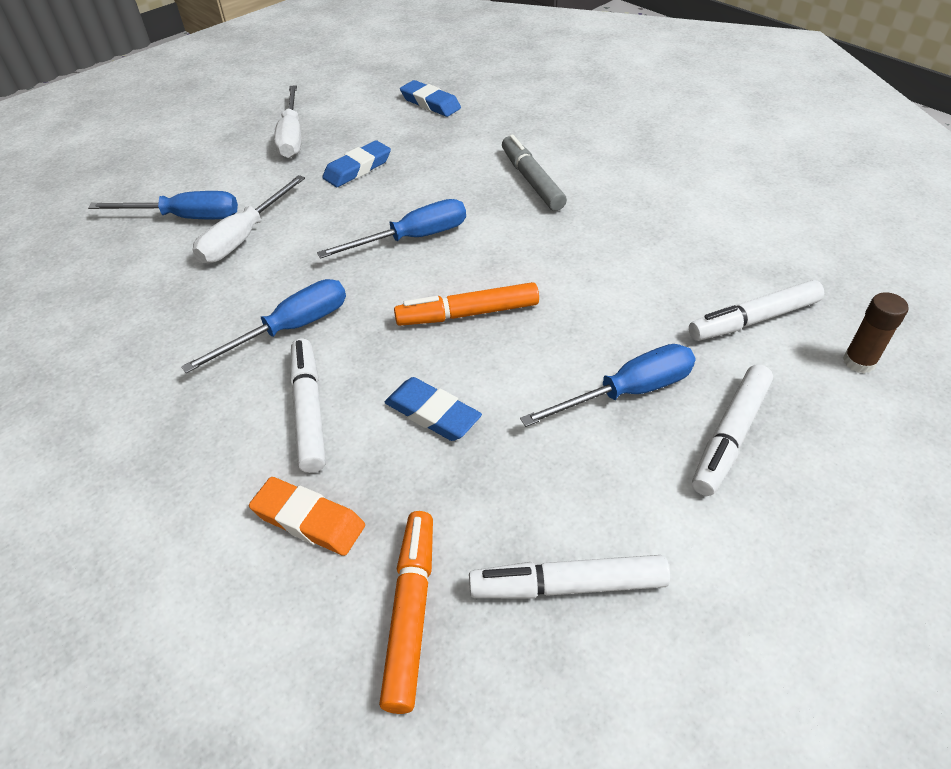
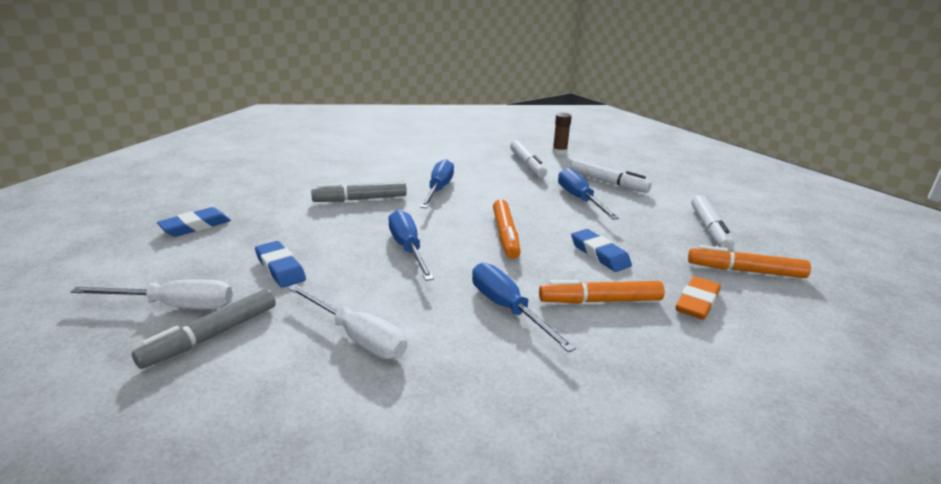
camera: 85 degrees left, 20 degrees down
(185, 217) = (291, 383): blue screwdriver -> blue screwdriver (439, 189)
(249, 165) = (211, 336): none -> grey marker
(309, 410) = (600, 301): white marker -> orange marker
(432, 413) = (599, 254): blue eraser -> blue eraser turned 75 degrees counterclockwise

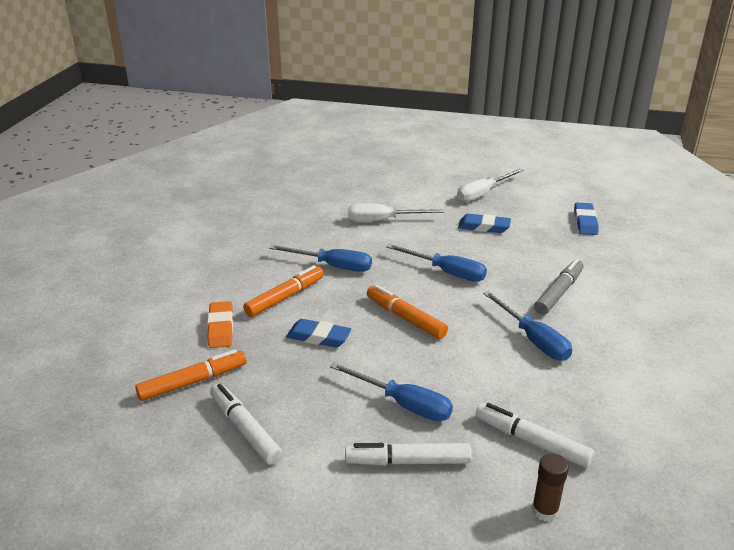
camera: 140 degrees right, 5 degrees up
(211, 336) = (441, 194): grey marker -> none

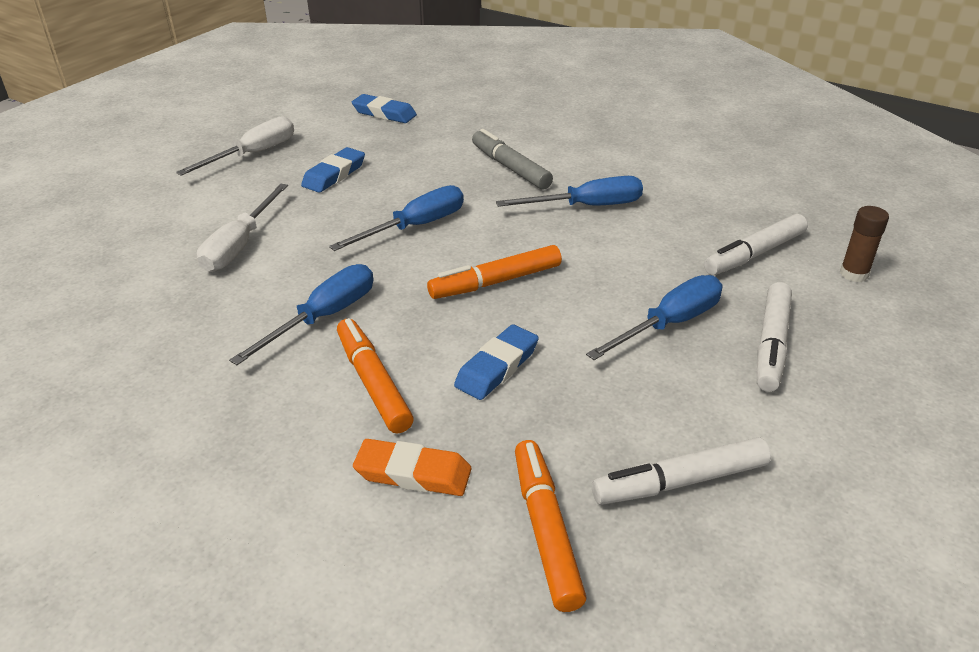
camera: 70 degrees left, 5 degrees up
(483, 194) = (253, 154): white screwdriver -> white screwdriver turned 120 degrees counterclockwise

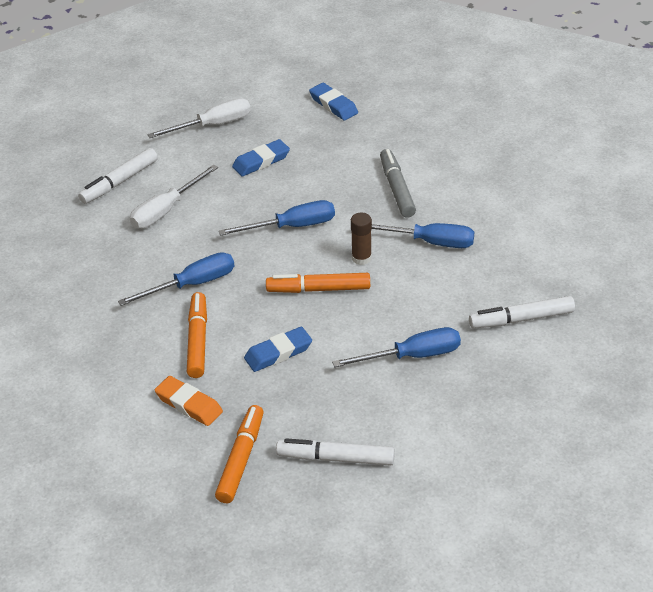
camera: 25 degrees right, 5 degrees up
(771, 344) = (469, 391): white marker -> white marker (119, 182)
(854, 274) = (581, 357): brown glue stick -> brown glue stick (361, 258)

